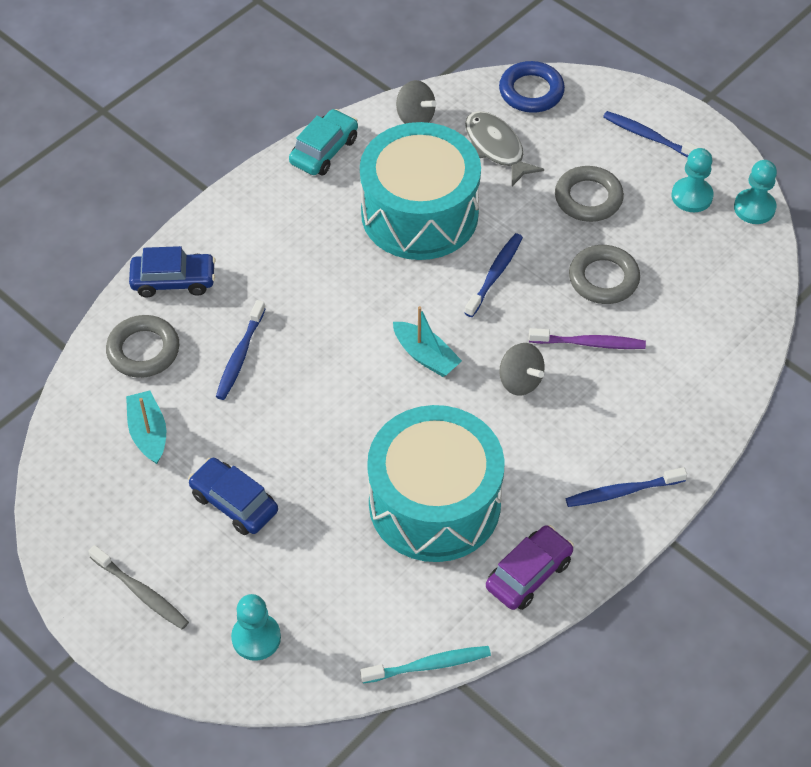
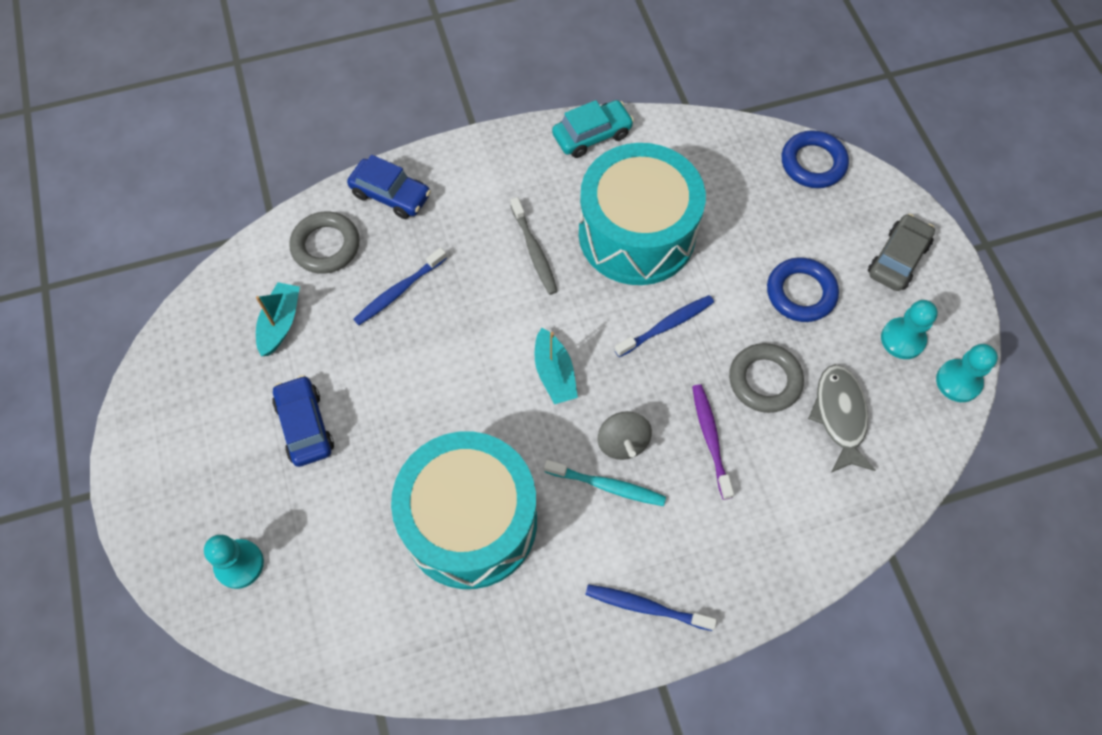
camera: 30 degrees right, 10 degrees up
(141, 592) = (179, 467): grey toothbrush -> grey toothbrush (534, 251)
(415, 118) = (691, 141): grey spinning top -> none
(429, 665) = (362, 679): turquoise toothbrush -> turquoise toothbrush (607, 486)
(496, 148) = (746, 203): grey fish -> grey fish (839, 416)
(529, 574) = (507, 641): purple car -> none
(588, 198) = (800, 293): grey ring -> blue ring
(589, 343) = (710, 439): purple toothbrush -> purple toothbrush turned 135 degrees counterclockwise
(648, 137) = (897, 259): blue toothbrush -> grey car

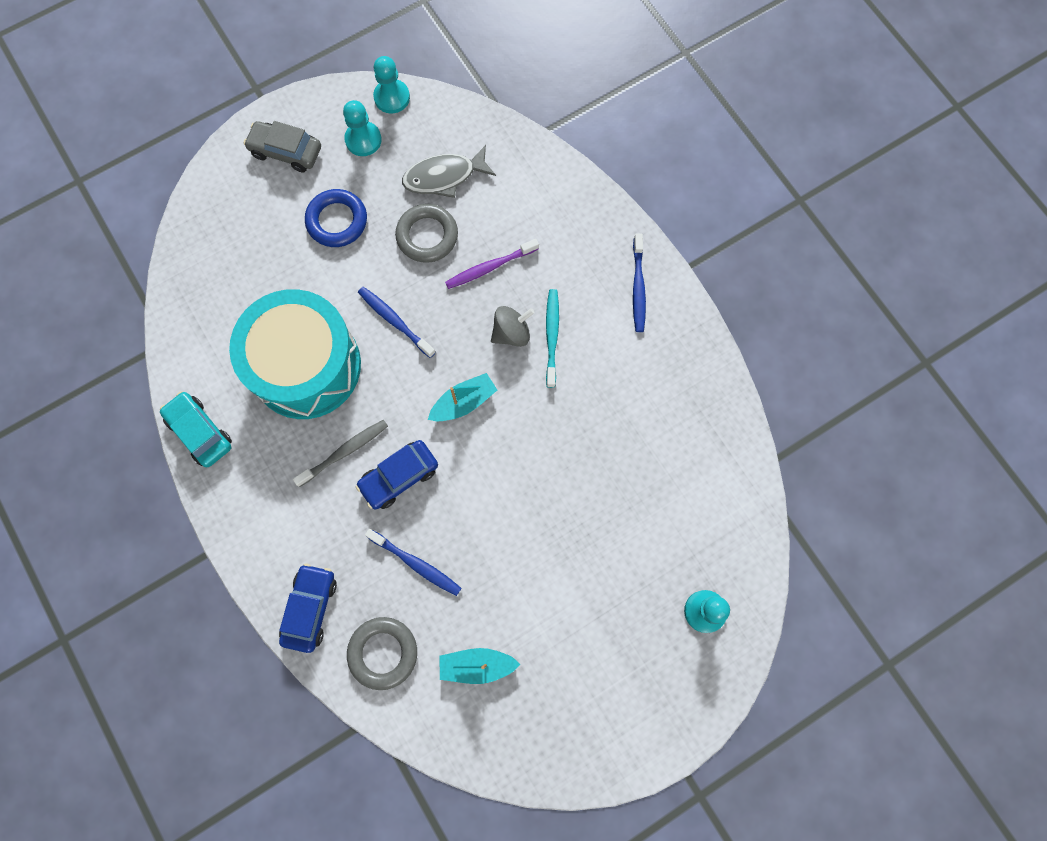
camera: 105 degrees left, 10 degrees up
(305, 426) = (570, 602): blue car -> blue car (399, 477)
(470, 521) = (612, 434): turquoise drum -> none
(813, 163) = (197, 230): blue ring -> none

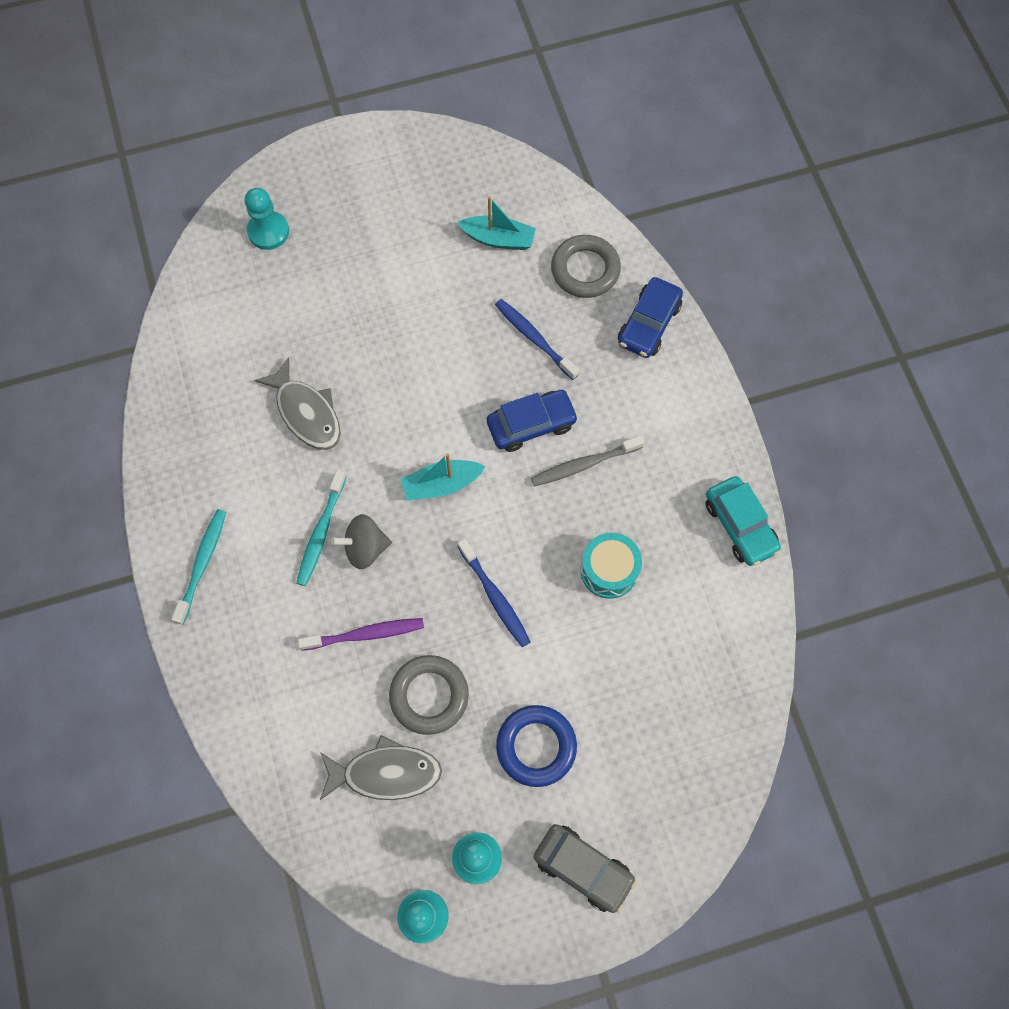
camera: 165 degrees left, 5 degrees down
(306, 366) = (609, 570): turquoise drum -> turquoise drum, size x0.45
(601, 436) = (306, 413): none -> grey fish
(638, 287) = (202, 564): blue toothbrush -> turquoise toothbrush

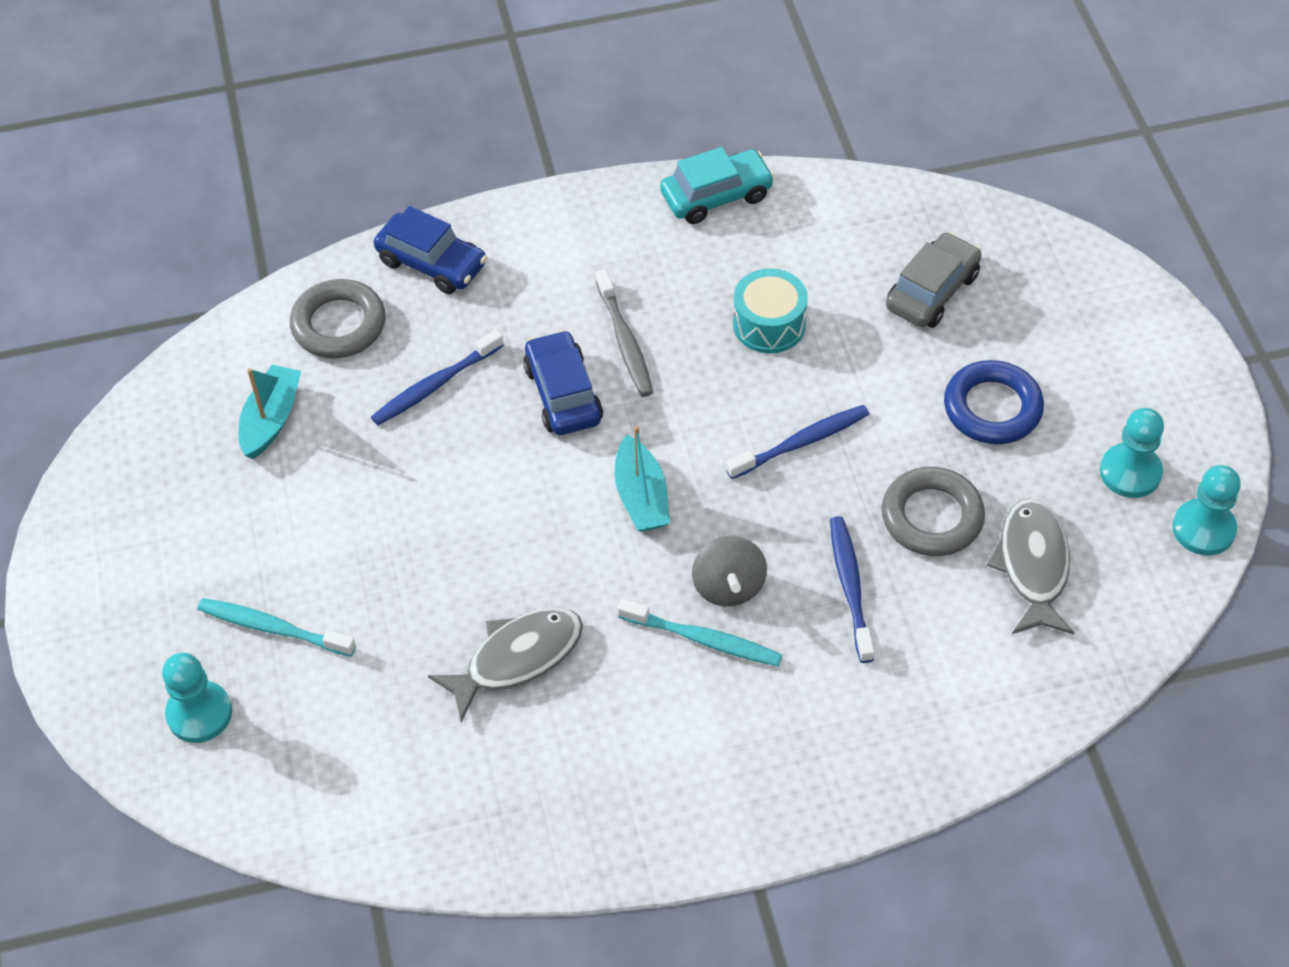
camera: 85 degrees left, 15 degrees down
(202, 564) = (744, 790): turquoise toothbrush -> turquoise toothbrush (273, 628)
(365, 634) = (850, 587): purple toothbrush -> blue toothbrush
(583, 868) = (1133, 370): grey car -> grey car (932, 291)

